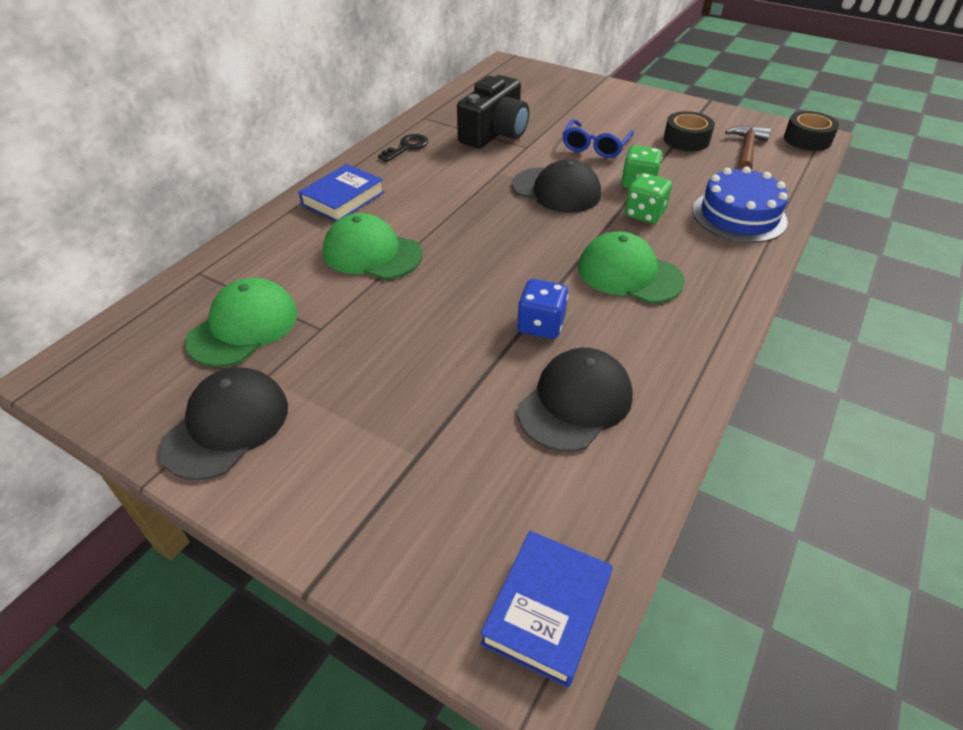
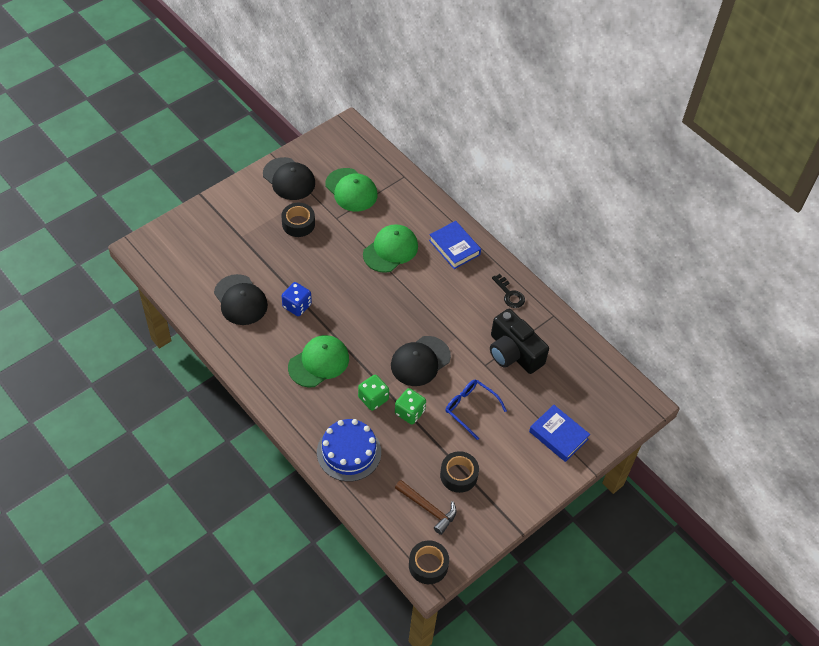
camera: 105 degrees right, 10 degrees up
(351, 375) = (298, 224): none -> black tape
(547, 610) = (156, 256): blue book -> blue book (558, 435)

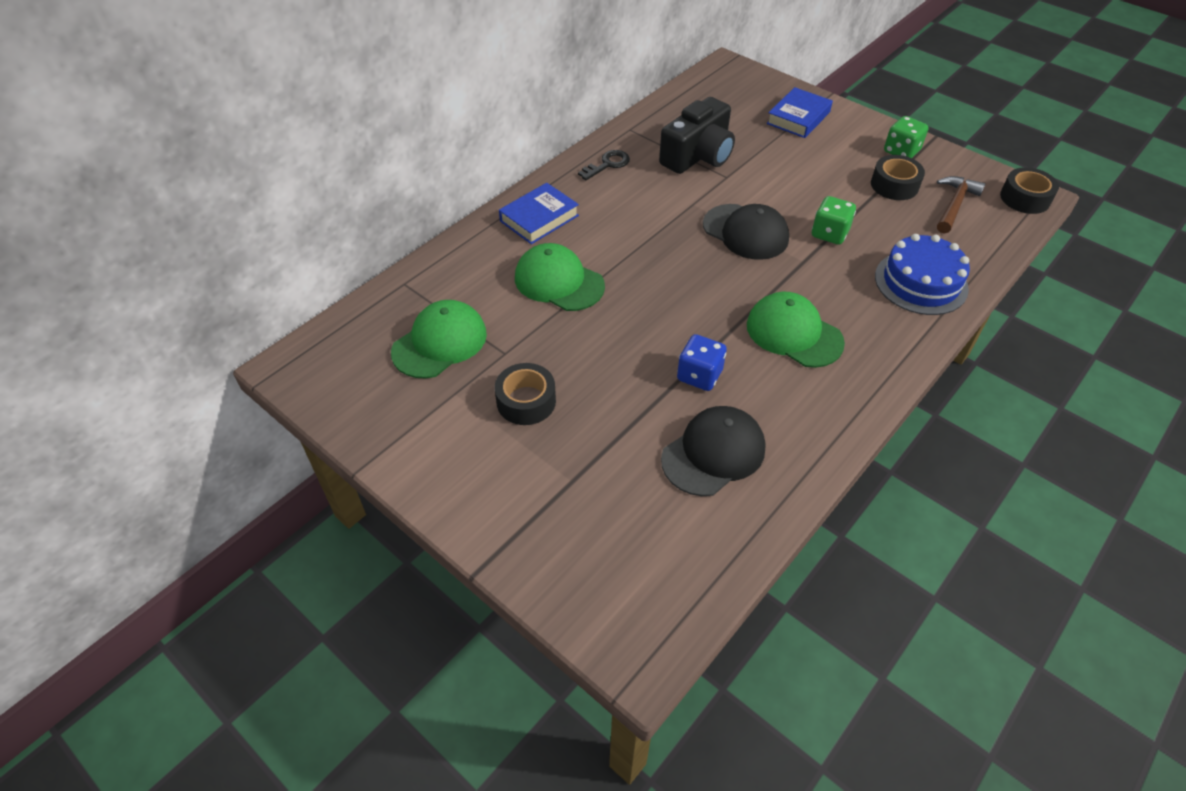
camera: 95 degrees left, 5 degrees down
(289, 179) = (421, 432): black cap -> none
(373, 398) = (826, 269): green dice -> green dice (901, 151)
(470, 408) = (797, 183): blue glasses -> none

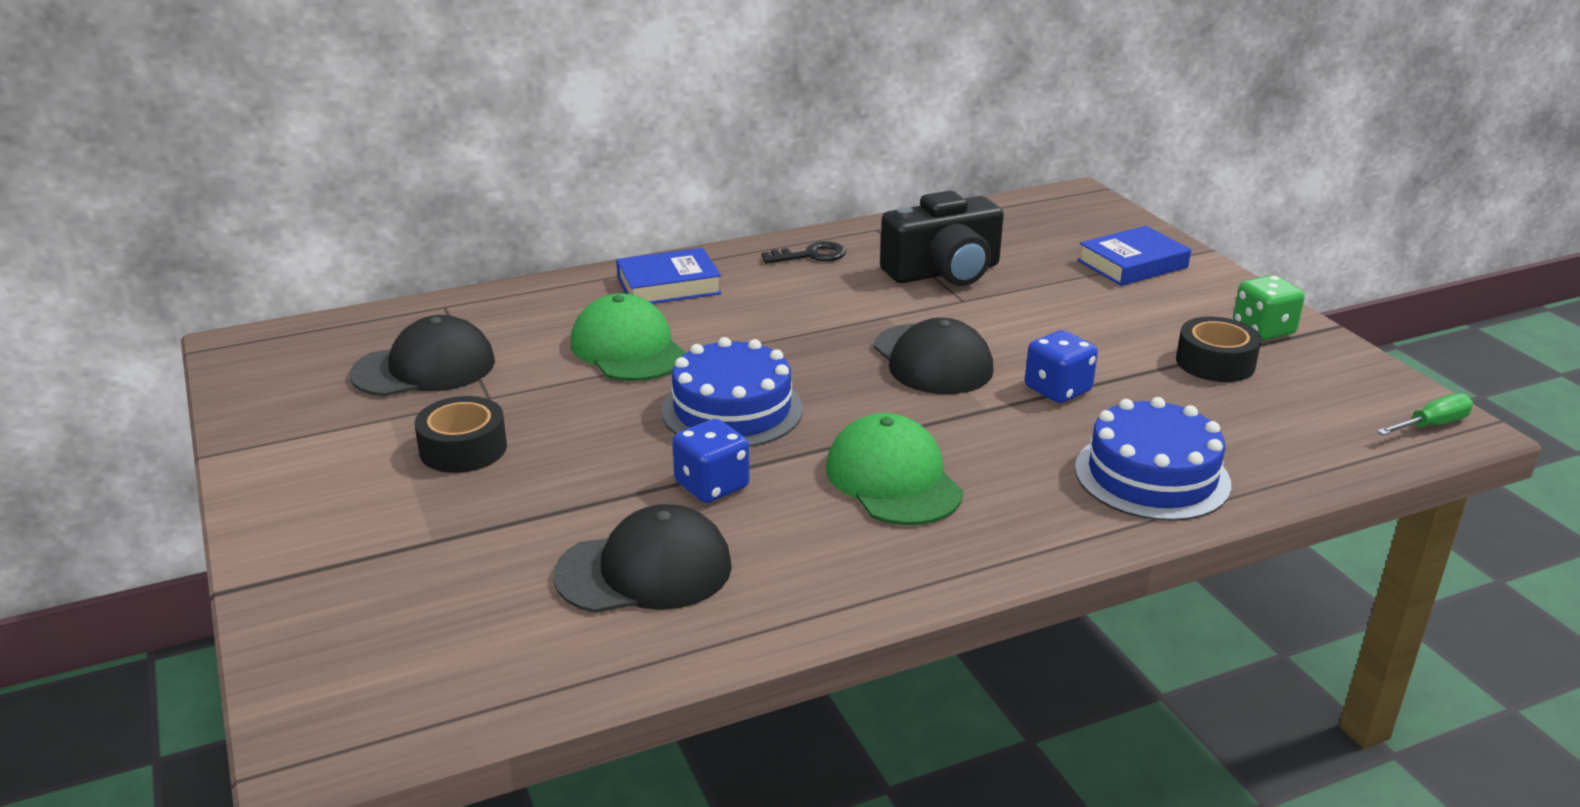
camera: 25 degrees right, 20 degrees down
(440, 342) = (424, 368): green cap -> black cap
(663, 311) = (732, 410): none -> blue cake
(829, 233) = (1057, 390): green dice -> blue dice
(954, 205) = (1295, 405): brown hammer -> none
(1025, 198) = (1431, 425): black tape -> green screwdriver

